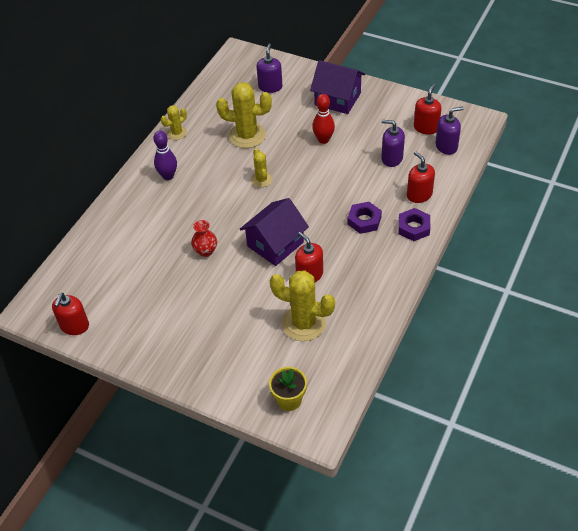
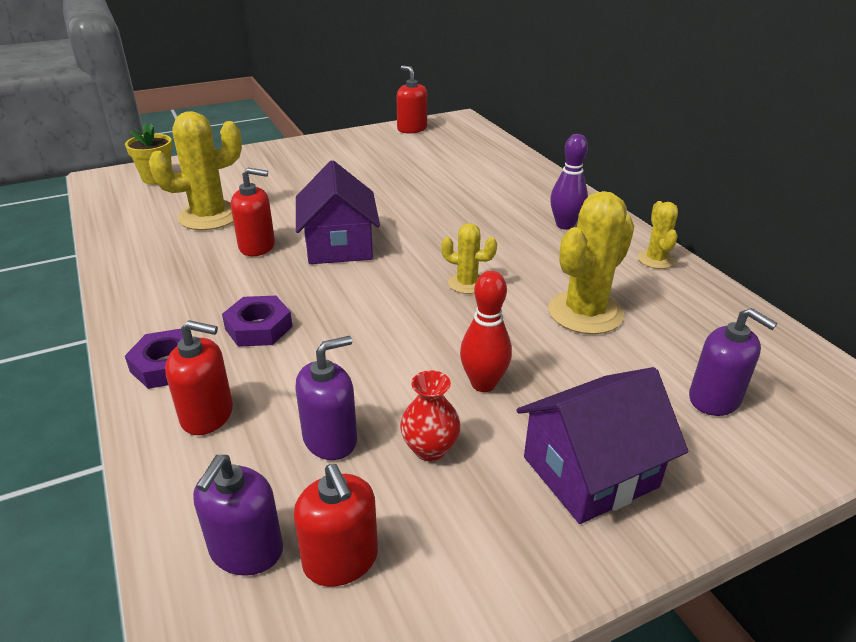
camera: 125 degrees right, 15 degrees down
(205, 251) = (401, 204): red vase -> red vase (430, 449)

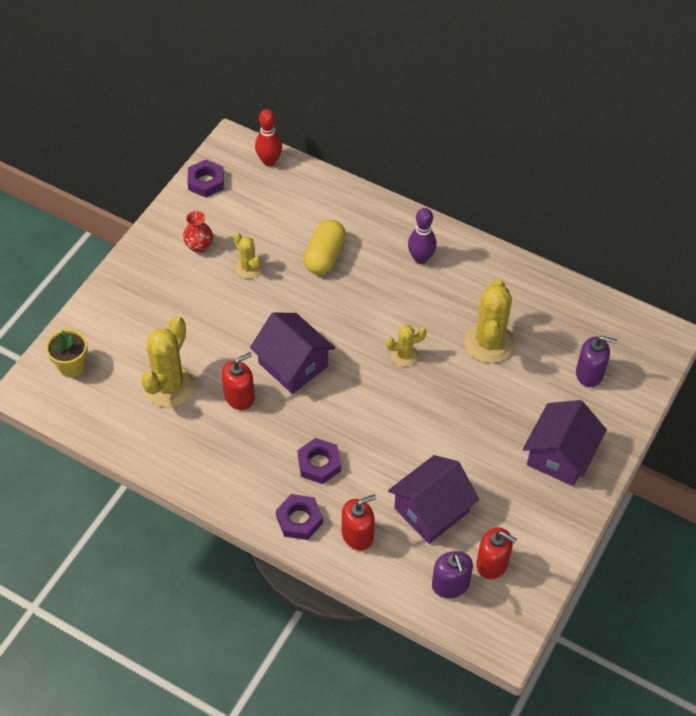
camera: 35 degrees left, 20 degrees up
(330, 439) = (431, 510): purple soap dispenser -> purple house
(412, 129) = (206, 182): red soap dispenser -> purple nut
(430, 449) = (482, 486): red vase -> red vase (199, 246)
(463, 193) = (325, 256): none -> yellow capsule
(483, 384) = (475, 430): red bowling pin -> red bowling pin (269, 161)
(655, 260) = (498, 266): yellow cactus -> yellow cactus (248, 268)

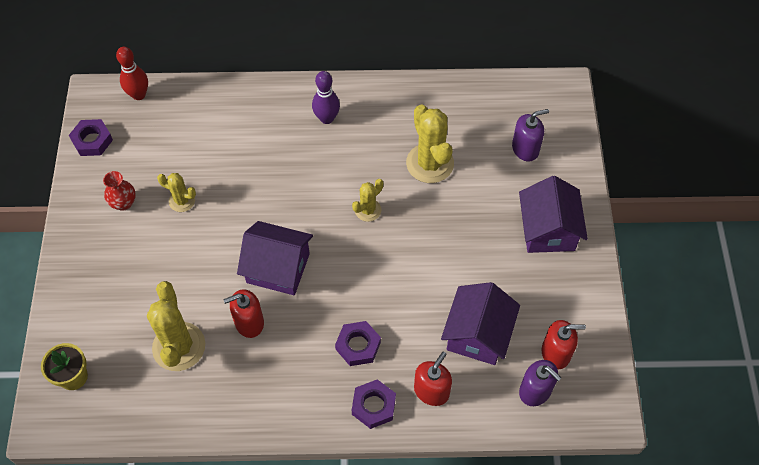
camera: 30 degrees left, 5 degrees up
(239, 396) = (249, 322): red soap dispenser -> red soap dispenser turned 135 degrees counterclockwise
(325, 256) = (243, 157): yellow capsule -> none

